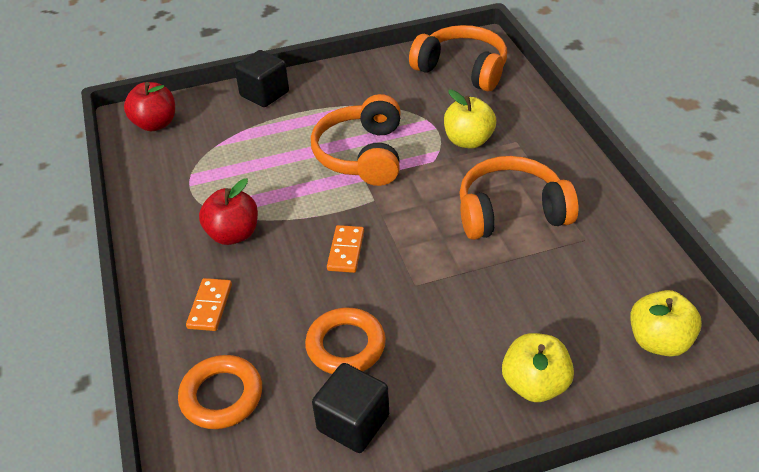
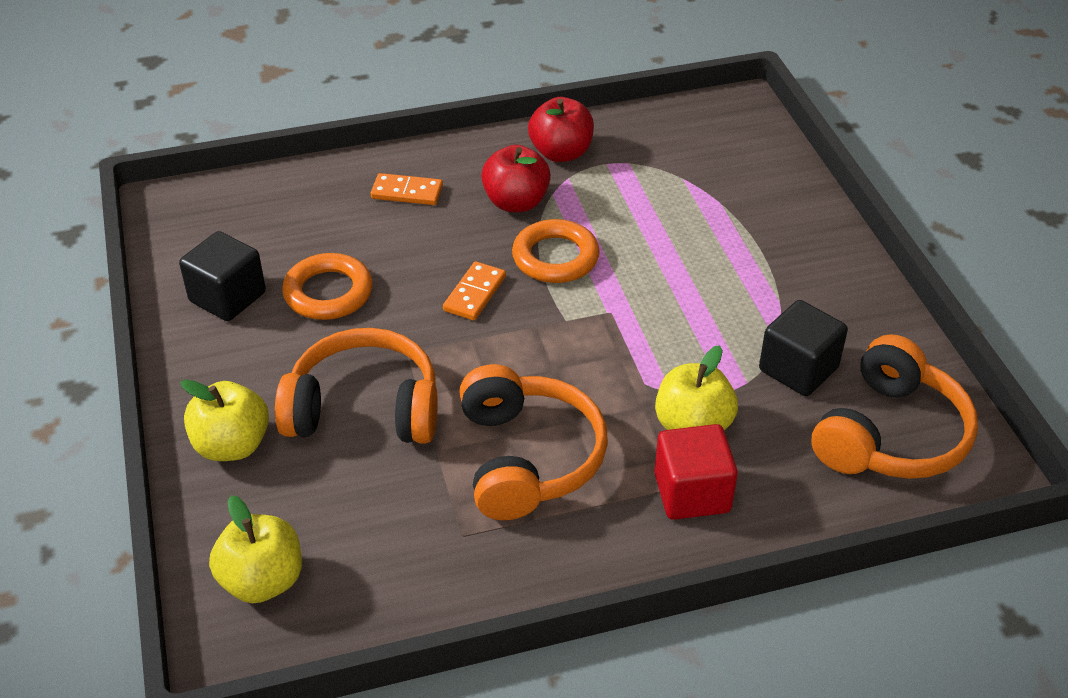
camera: 90 degrees right, 0 degrees up
(155, 124) = (728, 126): red apple -> red apple (561, 153)
(221, 396) = (287, 207): orange ring -> orange ring (555, 257)
(264, 94) = (801, 215): black cube -> black cube (798, 369)
(346, 251) = (475, 294): orange domino -> orange domino turned 75 degrees counterclockwise
(362, 155) = (661, 310): orange headphones -> orange headphones (364, 408)
(523, 141) = (692, 493): none -> red cube

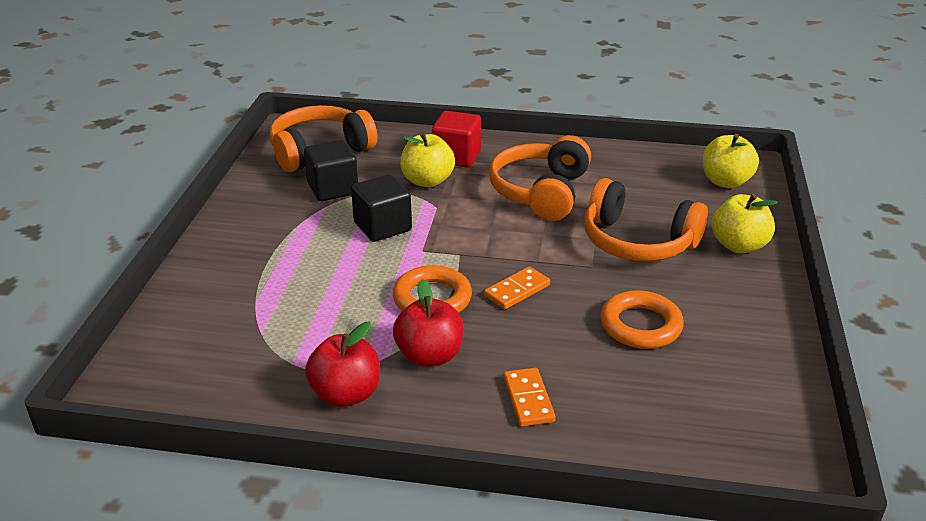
camera: 155 degrees left, 10 degrees down
(227, 297) = (733, 347): black cube -> black cube (382, 227)
(407, 192) = (528, 399): orange domino -> orange domino turned 45 degrees clockwise

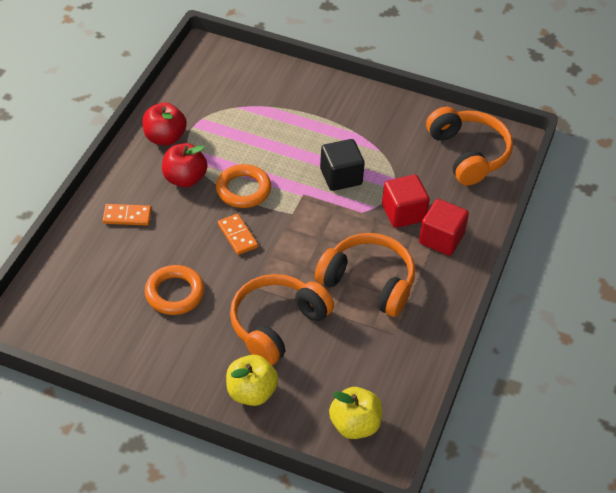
camera: 100 degrees right, 15 degrees up
(333, 189) = (404, 155): black cube -> none
(427, 181) = (403, 213): yellow apple -> red cube

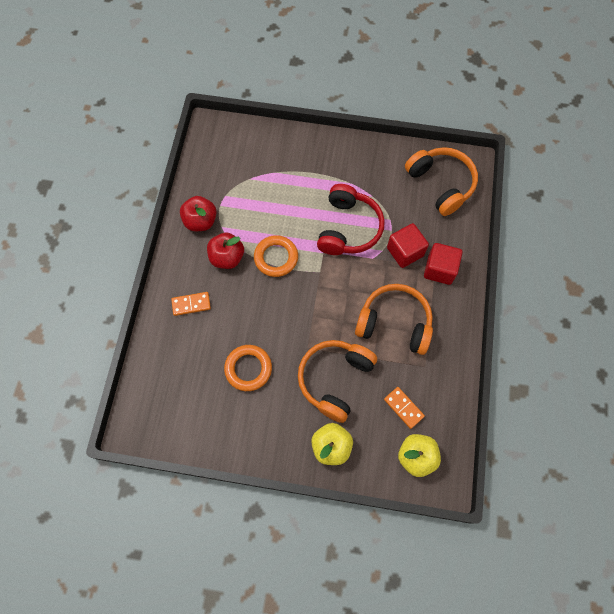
camera: 10 degrees left, 20 degrees up
(237, 236) = (283, 303): orange domino -> orange domino (403, 408)
(341, 177) = (348, 228): black cube -> red headphones

